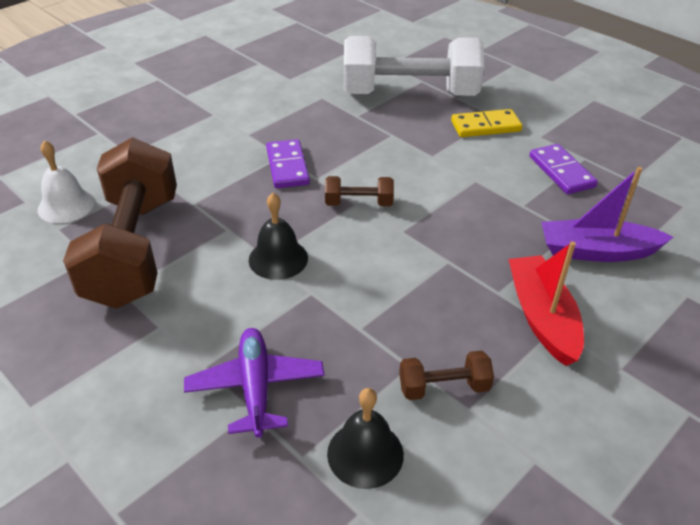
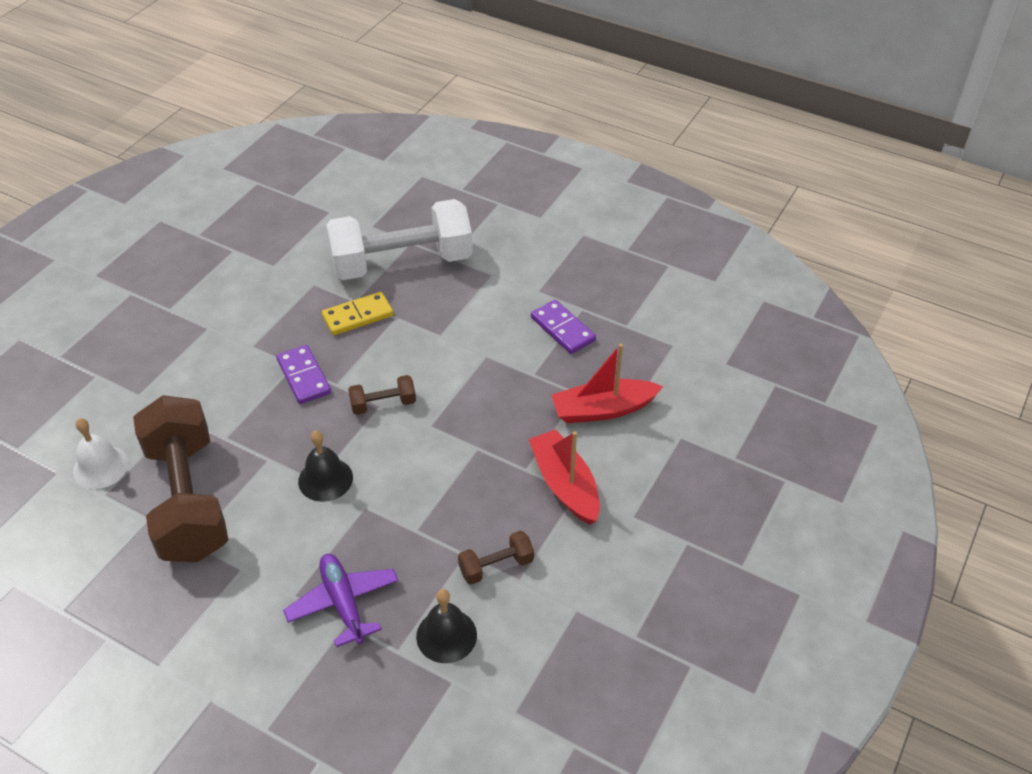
camera: 15 degrees left, 5 degrees up
(485, 126) = (484, 289): yellow domino -> yellow domino (358, 316)
(596, 251) = (603, 409): purple boat -> red boat

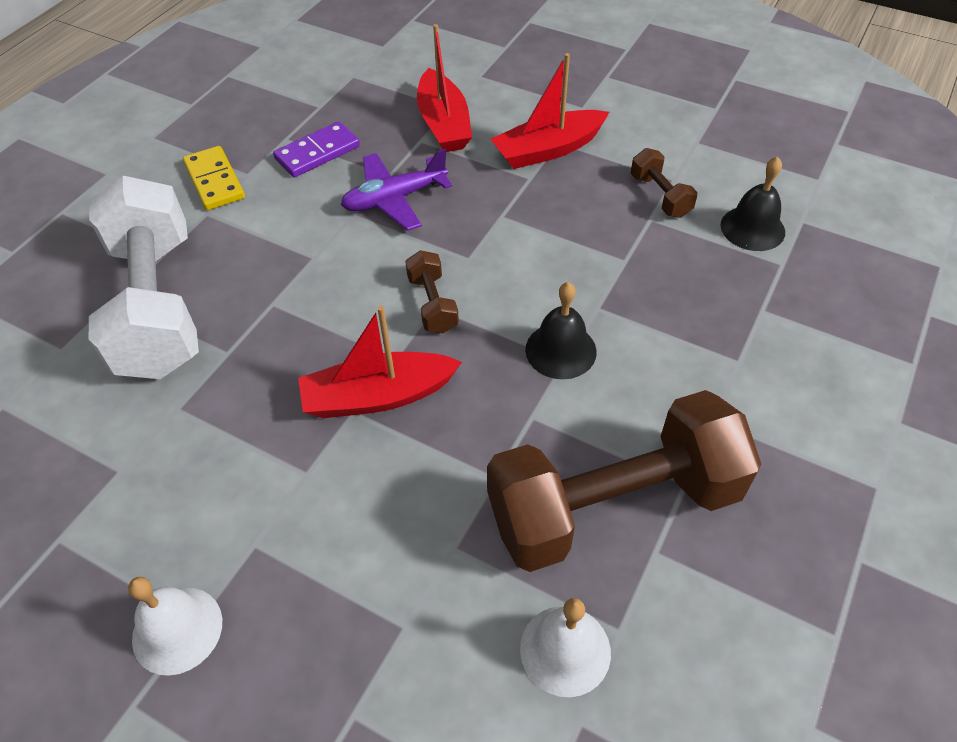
camera: 90 degrees left, 5 degrees up
(166, 303) = (177, 630): none -> white bell
(303, 377) = (378, 396): purple domino -> red boat
(343, 603) = (737, 314): purple plane -> purple plane (394, 199)
(358, 316) = (261, 346): yellow domino -> yellow domino (215, 181)

